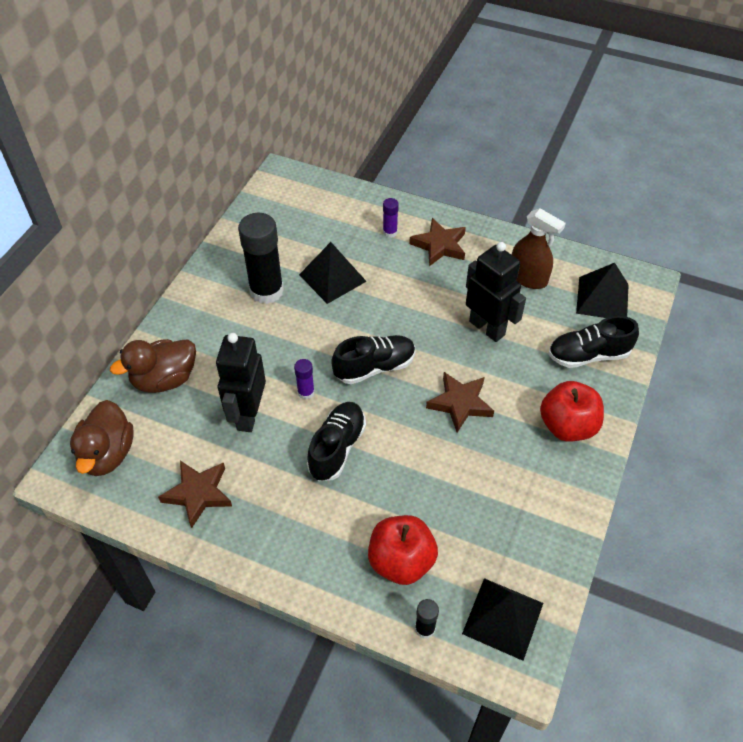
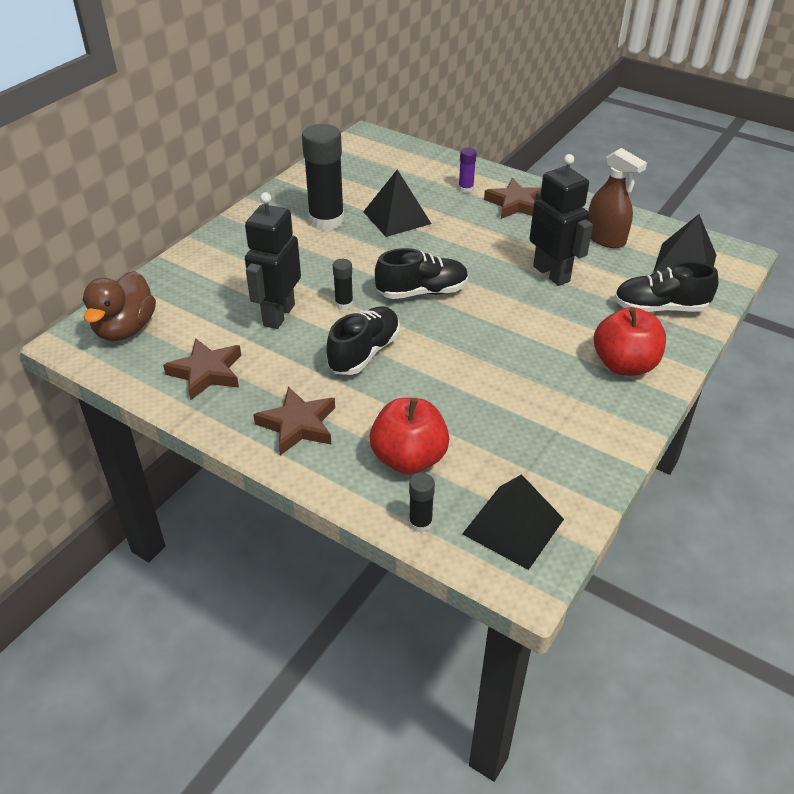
camera: 10 degrees right, 10 degrees down
(164, 379) = (202, 277): brown duck -> none
(306, 392) = (344, 304): purple glue stick -> black glue stick
(460, 403) = (507, 332): brown star -> brown star (298, 425)

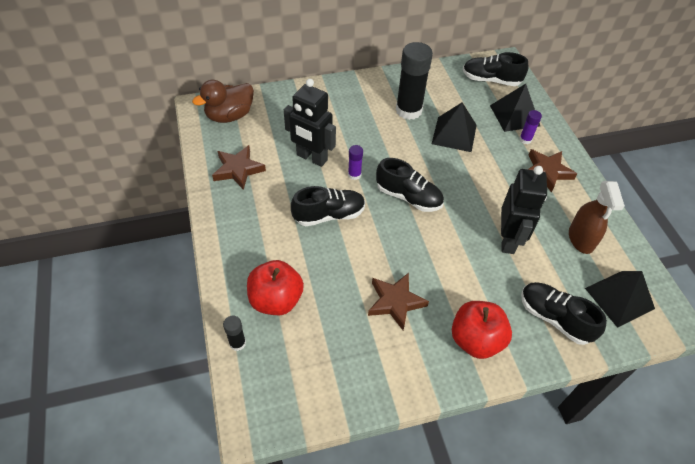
camera: 40 degrees right, 10 degrees up
(278, 315) = (311, 158): black robot -> black robot turned 120 degrees counterclockwise
(298, 425) = (245, 235): brown star -> brown star (395, 302)
(344, 304) = (354, 174): black glue stick -> purple glue stick
(374, 157) = (491, 80): none -> black shoe
(513, 526) = (280, 387): black pyramid -> black pyramid (514, 115)

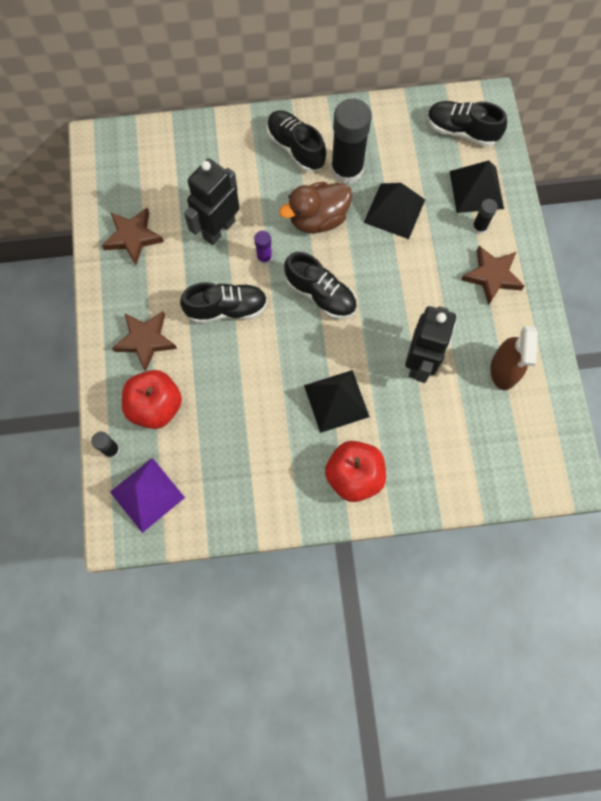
camera: 10 degrees right, 20 degrees up
(229, 116) = (130, 158): brown duck -> brown duck (318, 219)
(278, 381) = (147, 494): none -> purple pyramid
(311, 158) = (218, 229): black robot -> black robot turned 90 degrees clockwise
(395, 302) = (279, 423): brown star -> brown star (145, 340)
(525, 139) = (479, 227): purple glue stick -> black glue stick
(554, 318) = (444, 461): black shoe -> black shoe (296, 148)
(619, 298) = (522, 447): black pyramid -> black pyramid (336, 401)

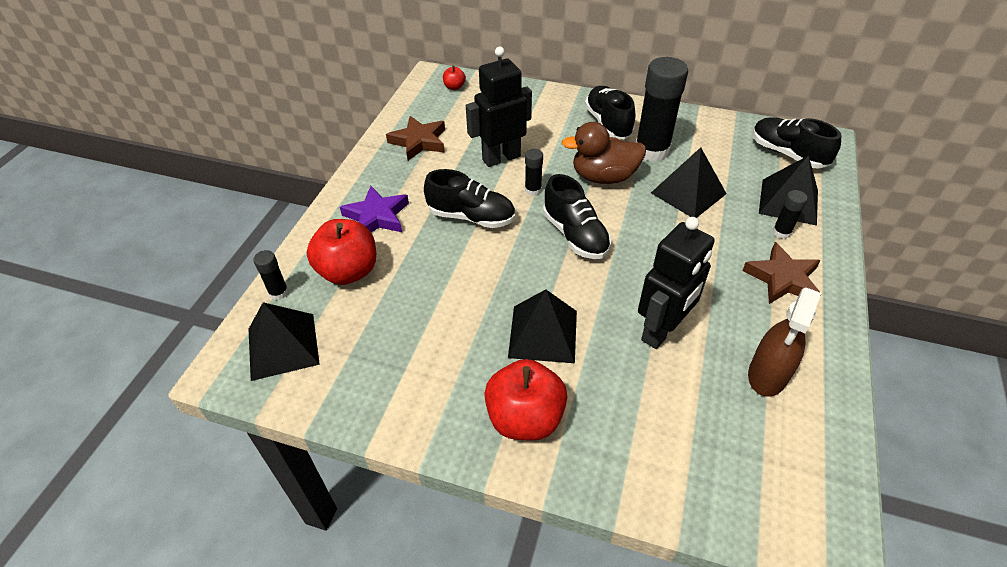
camera: 25 degrees right, 25 degrees down
(127, 150) = (454, 87): none -> red apple
(145, 340) = (377, 216): brown star -> purple star
(147, 494) = (283, 346): purple pyramid -> black pyramid
(264, 257) = (533, 190): purple glue stick -> black glue stick

